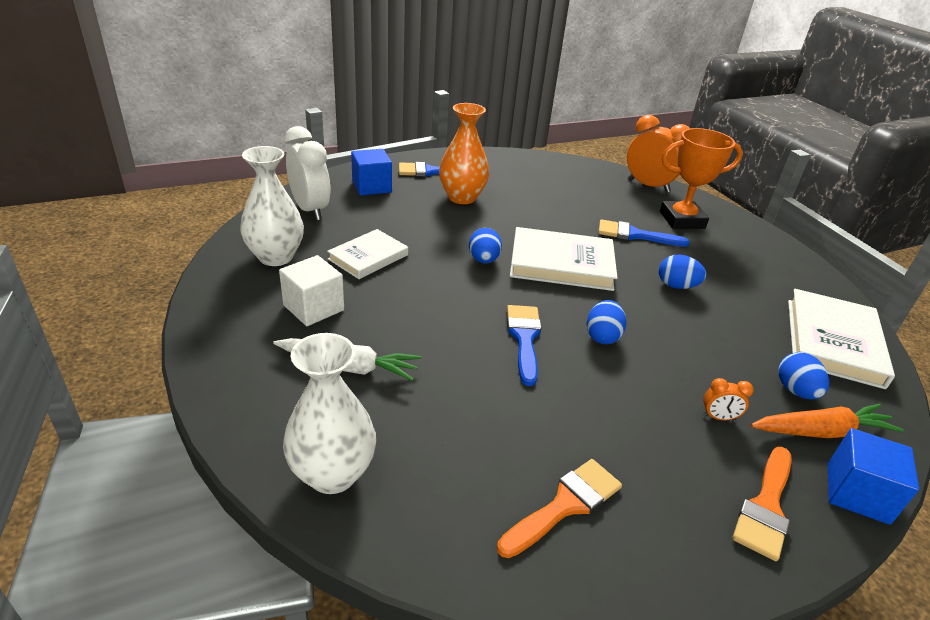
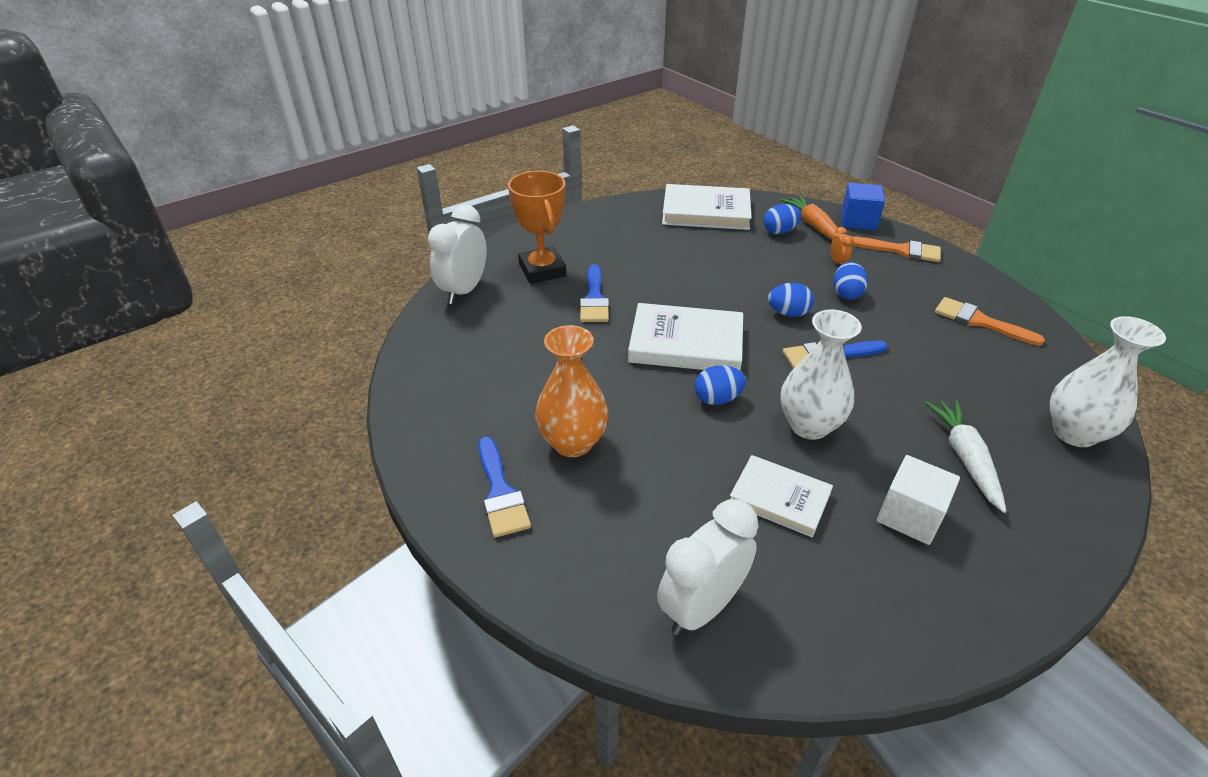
camera: 100 degrees left, 5 degrees up
(276, 257) = (847, 596): white vase -> white vase (809, 425)
(371, 187) = (586, 553): blue cube -> none
(561, 264) = (686, 343): white book -> white book turned 75 degrees counterclockwise
(648, 186) = (464, 291): orange clock -> white clock
(676, 286) = (678, 275): blue egg -> blue egg (846, 293)

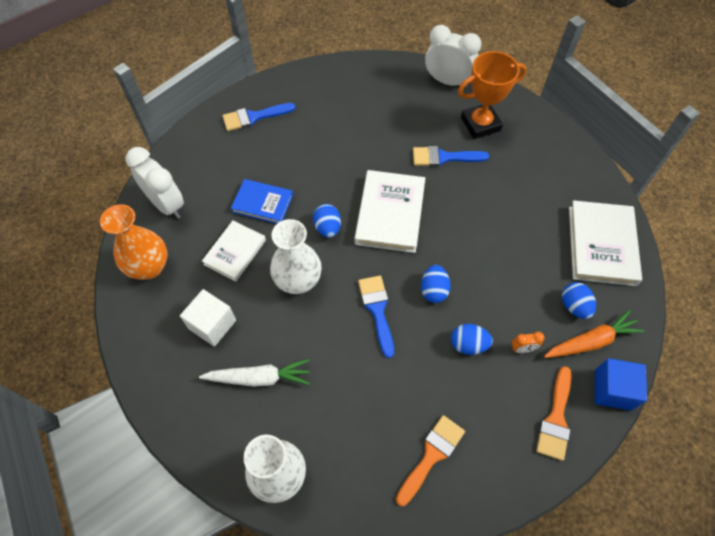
camera: 90 degrees right, 20 degrees up
(573, 443) = (290, 148): orange vase -> orange vase (149, 267)
(684, 470) = (263, 203): none -> blue book

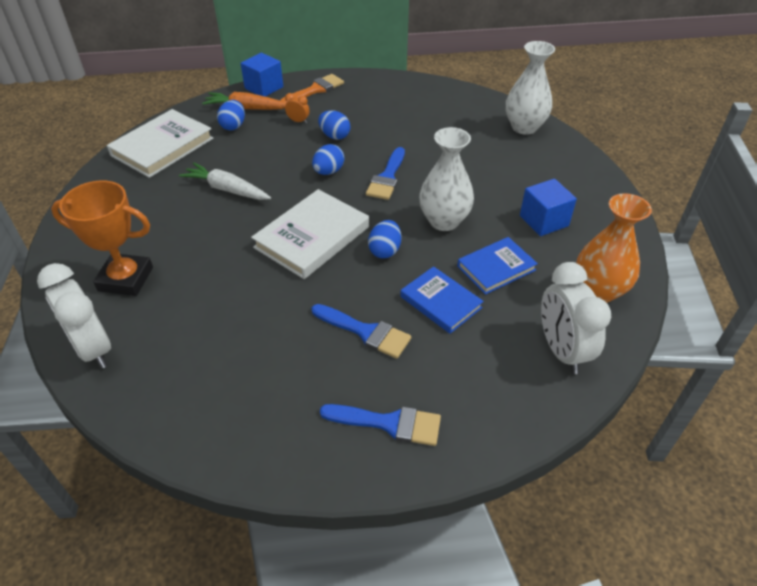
camera: 150 degrees left, 15 degrees down
(212, 324) = (543, 221): white cube -> blue cube
(235, 252) = (496, 268): white book -> blue book
(259, 378) = (515, 175): white carrot -> white carrot (227, 189)
(431, 455) = (412, 103): orange brush -> none
(444, 157) = (204, 263): blue brush -> blue brush (365, 332)

